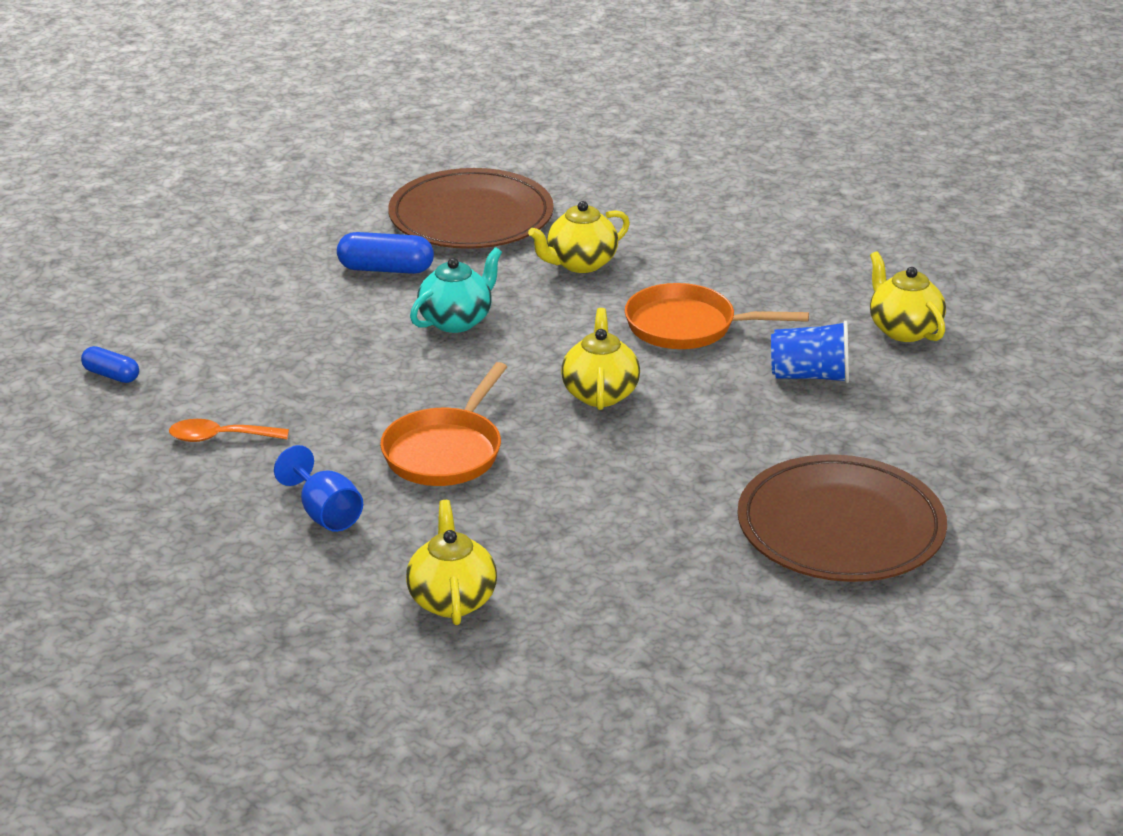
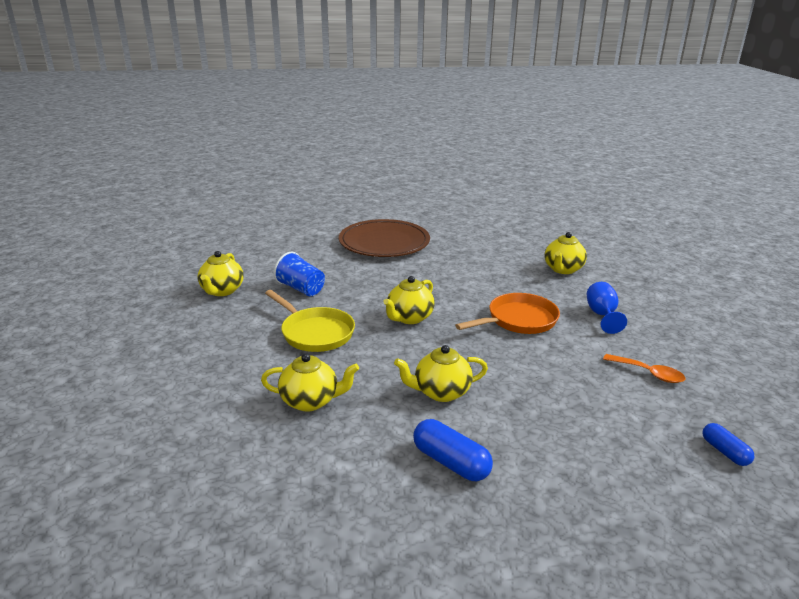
camera: 145 degrees left, 5 degrees down
(456, 321) = (441, 392): turquoise teapot -> yellow teapot
(471, 217) = (328, 490): brown plate -> none
(687, 326) = (315, 333): orange pan -> yellow pan

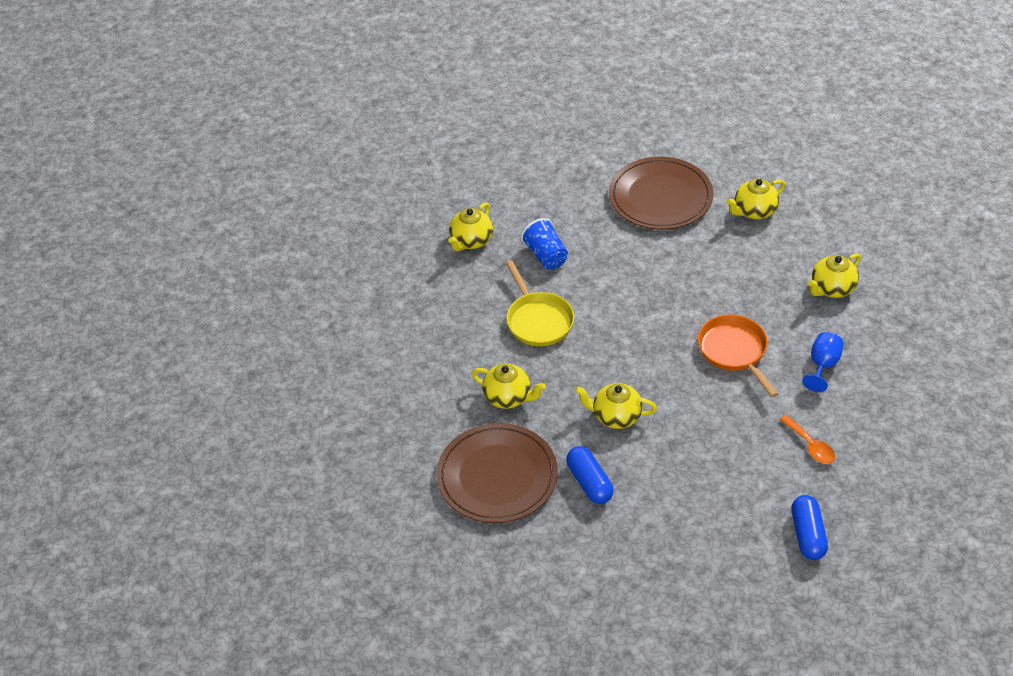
camera: 25 degrees right, 20 degrees up
(331, 485) = (497, 476): none -> brown plate
(409, 318) = (631, 322): yellow teapot -> yellow teapot (754, 211)
(518, 320) = (734, 351): orange pan -> orange pan turned 105 degrees counterclockwise
(724, 452) = (807, 535): blue capsule -> blue capsule, size x1.60

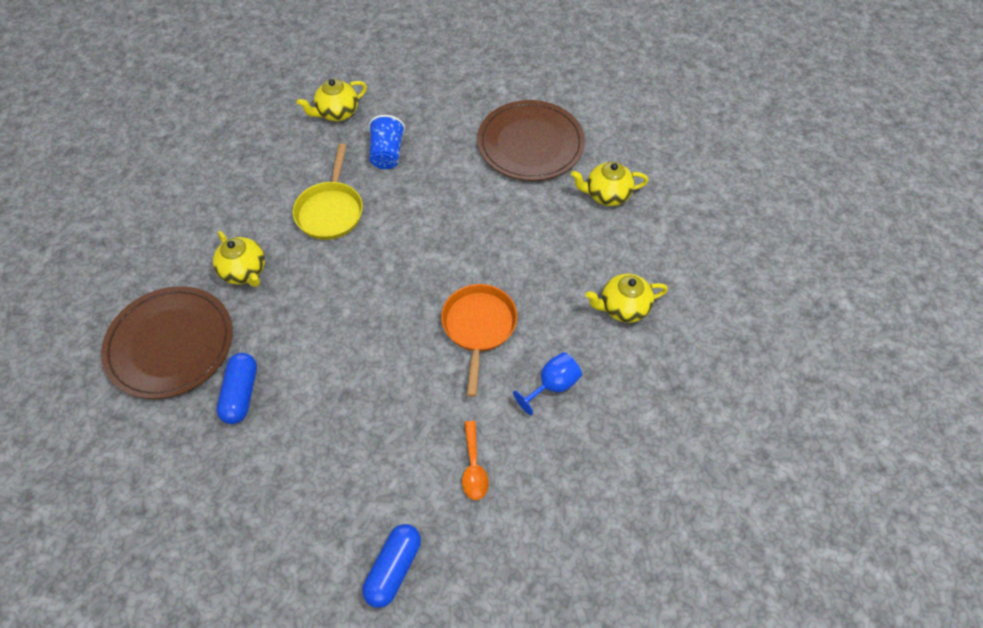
camera: 25 degrees right, 10 degrees up
(616, 416) = (319, 338): yellow teapot -> none

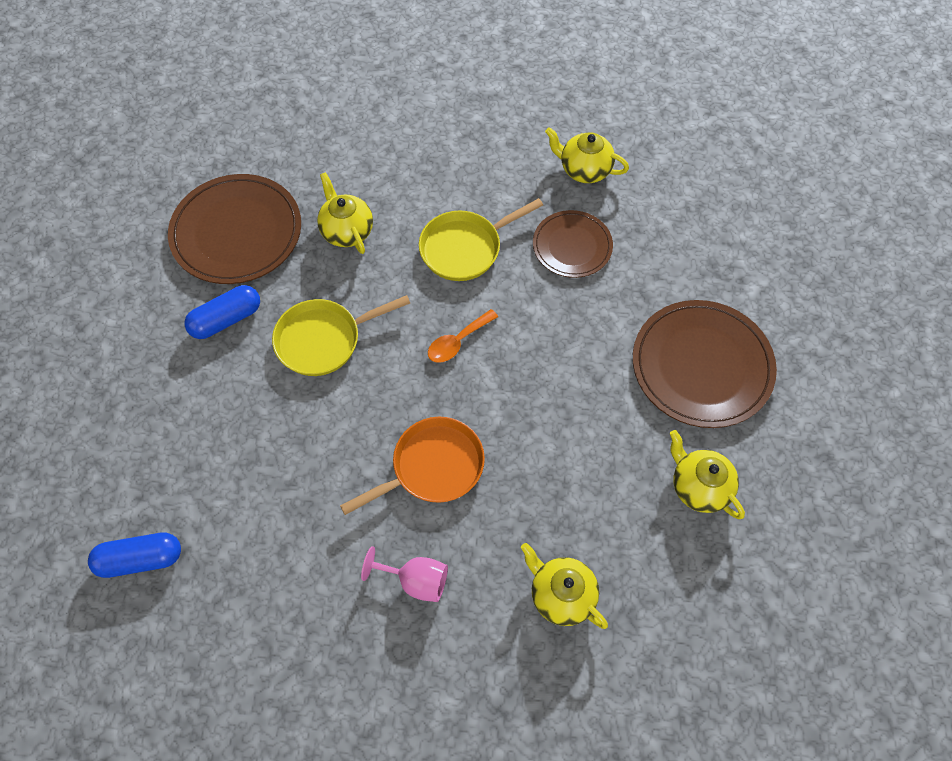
camera: 55 degrees right, 5 degrees up
(245, 272) = (347, 231): yellow teapot -> yellow teapot turned 135 degrees clockwise
(321, 337) = (324, 340): none -> yellow pan
(387, 154) = (572, 246): blue cup -> brown plate
(474, 467) = (278, 563): orange spoon -> orange spoon (457, 342)
(552, 385) = (415, 580): blue goblet -> pink goblet

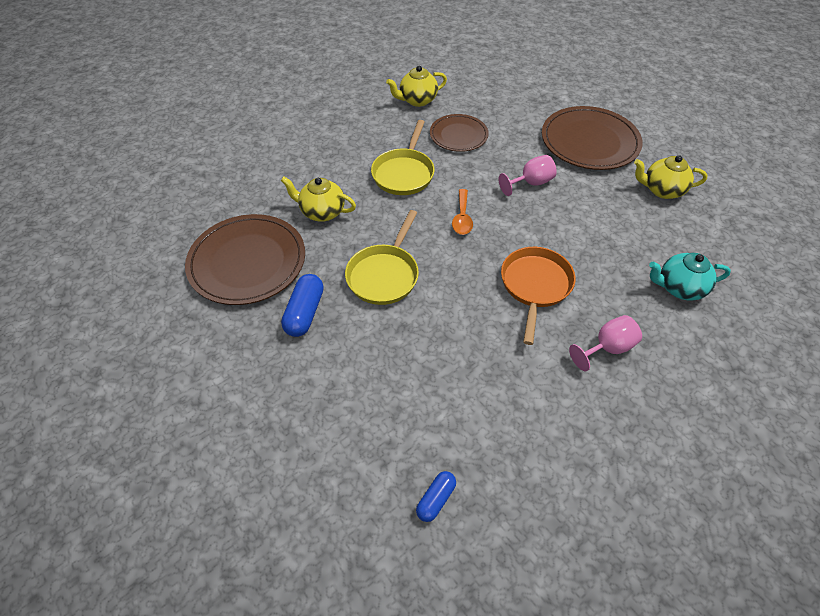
camera: 45 degrees left, 10 degrees down
(140, 559) = (436, 499): blue capsule -> blue capsule, size x0.63
(561, 595) = (679, 288): yellow teapot -> turquoise teapot
(571, 361) = (530, 183): none -> pink goblet

